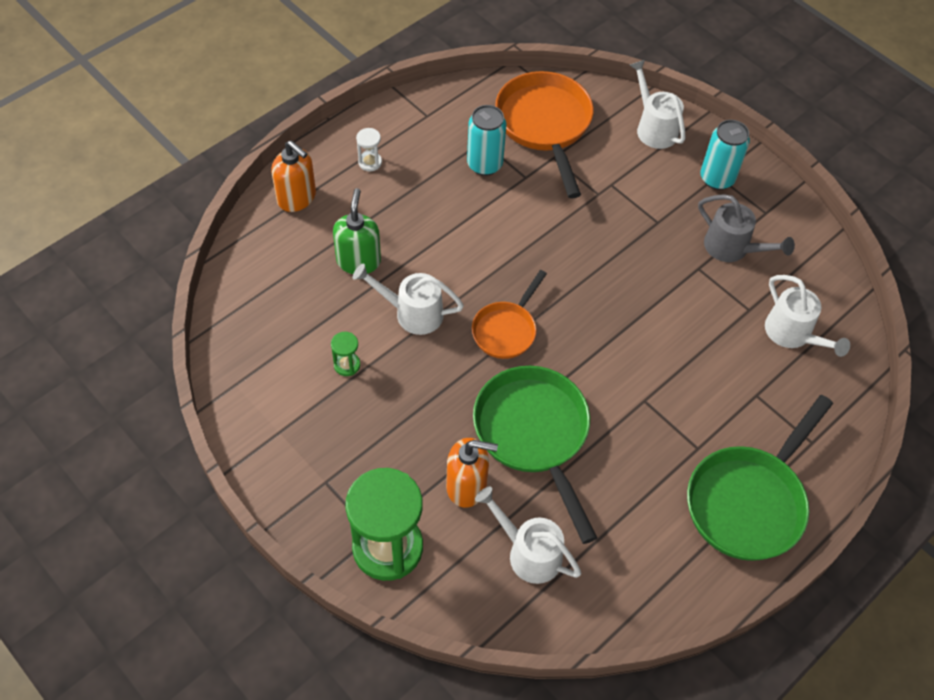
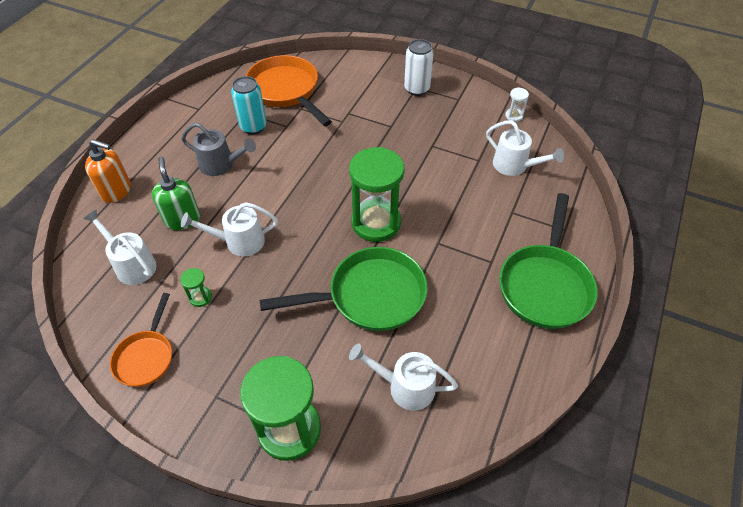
camera: 20 degrees left, 5 degrees down
(370, 162) = (166, 150): white hourglass -> white hourglass (514, 116)
(467, 486) = (334, 354): orange soap dispenser -> none
(506, 330) = (316, 229): orange pan -> orange pan (146, 356)
(534, 435) = (369, 296): green pan -> green pan turned 120 degrees clockwise
(581, 347) = (376, 223): none -> green hourglass
(653, 127) = (360, 71): white watering can -> white watering can (132, 264)
(717, 178) = (417, 89): turquoise can -> white can
(733, 248) = (448, 126): grey watering can -> grey watering can (221, 165)

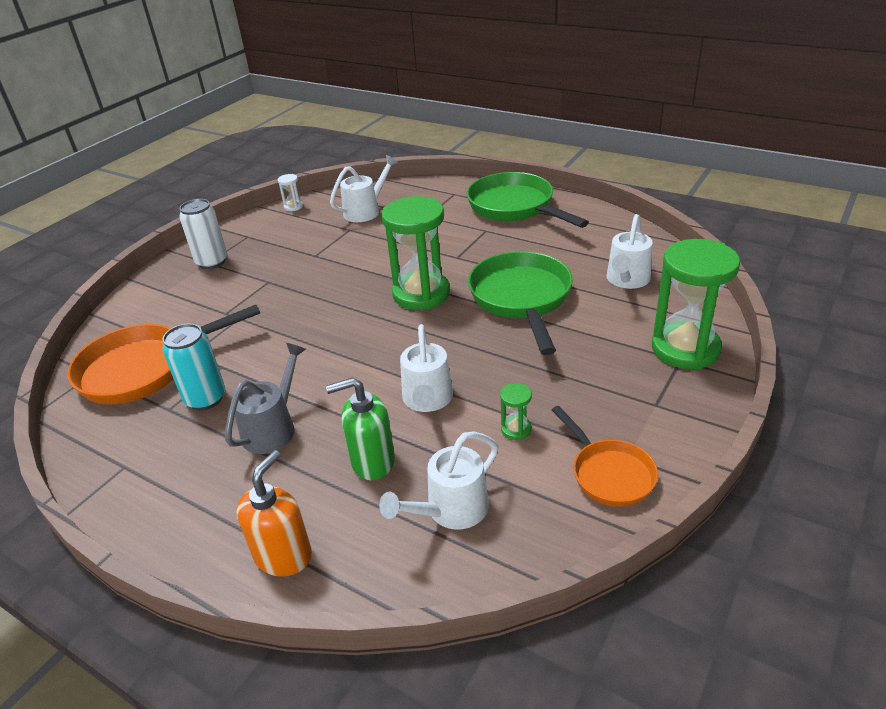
camera: 80 degrees left, 15 degrees down
(146, 356) = (609, 473): orange pan -> orange pan turned 45 degrees clockwise
(545, 285) = (515, 207): green pan -> green pan turned 150 degrees counterclockwise

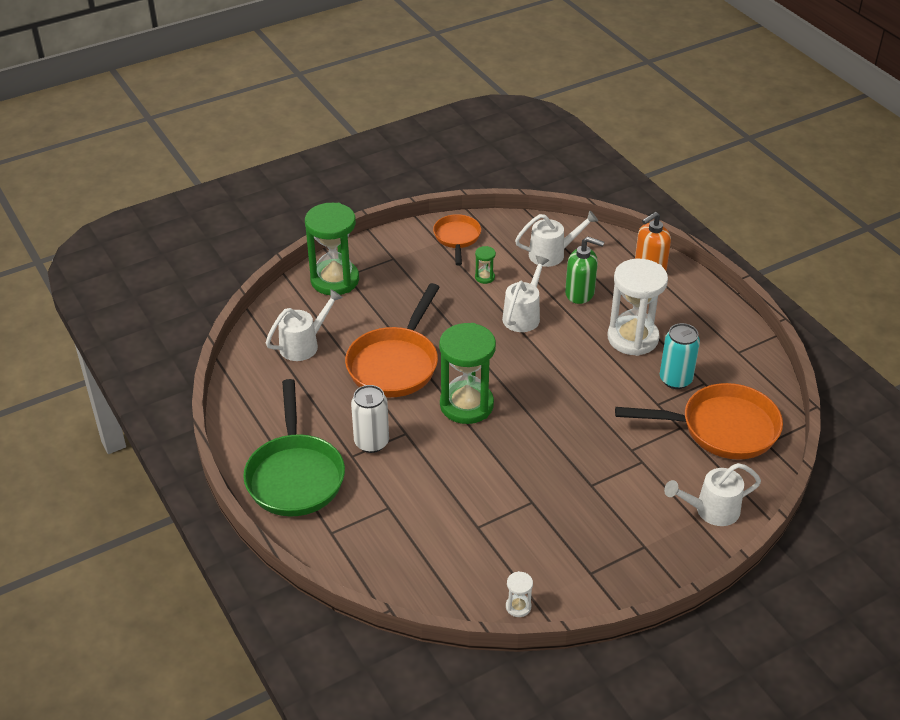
camera: 155 degrees left, 5 degrees up
(212, 262) = (640, 544): white can -> white can (371, 442)
(273, 427) = (632, 338): grey watering can -> white hourglass
(366, 211) = (442, 551): white watering can -> white watering can (710, 511)
(521, 299) = (395, 364): green pan -> orange pan

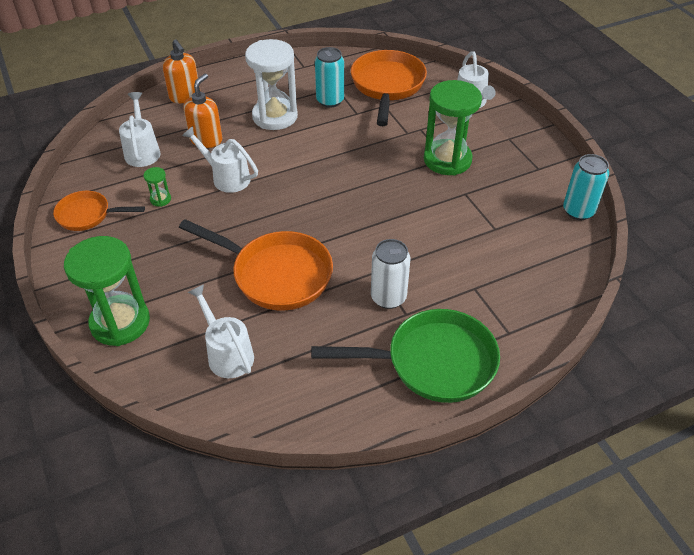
camera: 85 degrees left, 5 degrees up
(466, 405) = (343, 225): green hourglass -> green hourglass (447, 160)
(518, 607) = (578, 211): white hourglass -> turquoise can
(580, 293) = (206, 139): green soap dispenser -> orange soap dispenser

